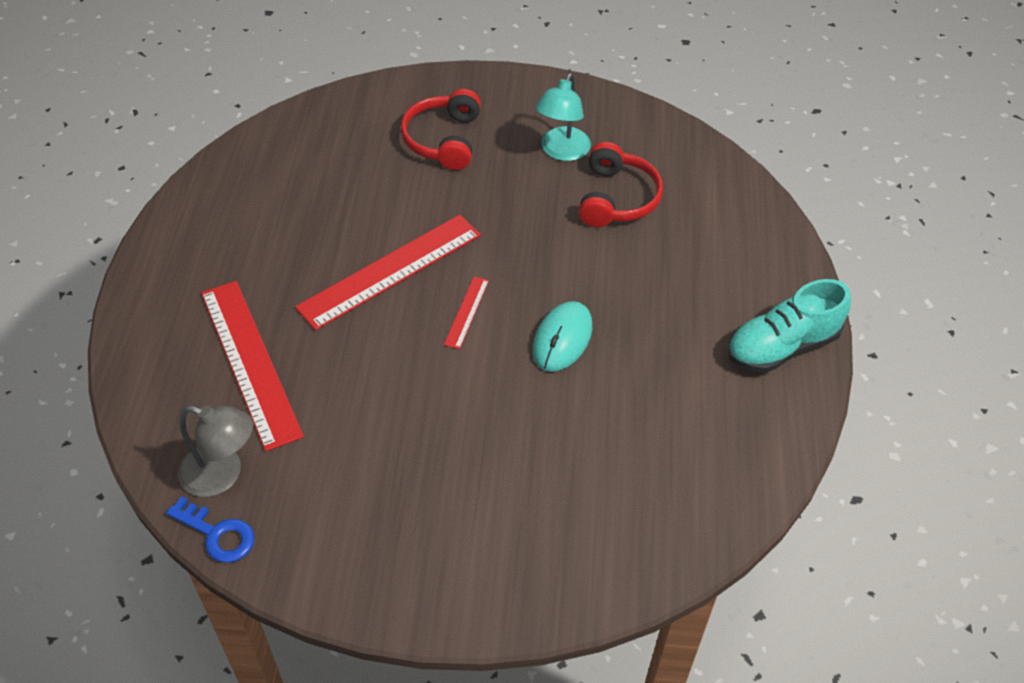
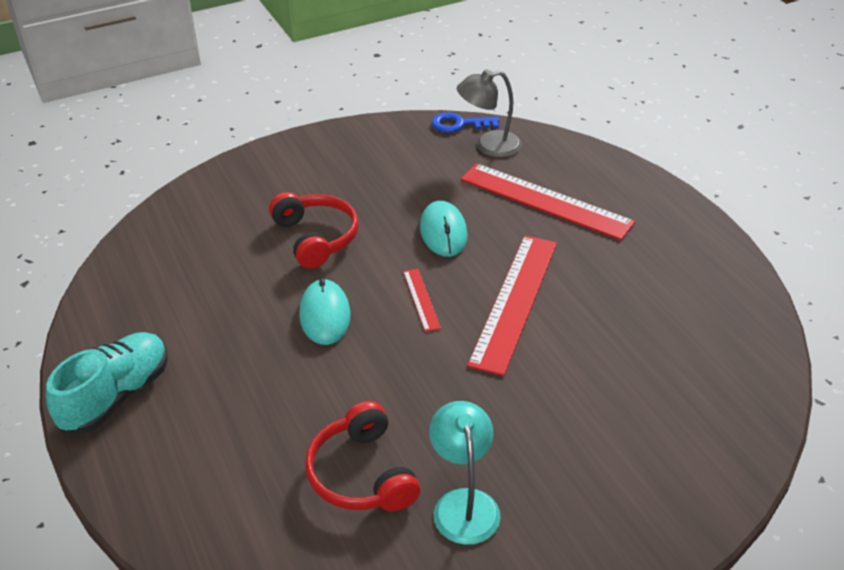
camera: 150 degrees right, 10 degrees down
(383, 376) = (443, 232): none -> turquoise mouse
(444, 140) = (599, 450): red headphones -> red headphones (315, 238)

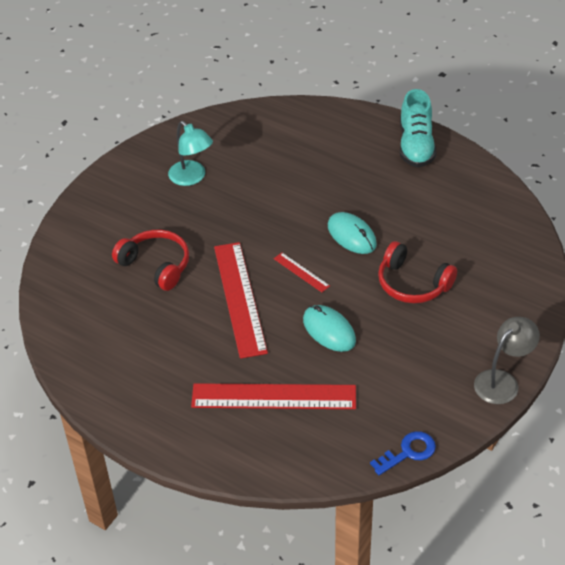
camera: 150 degrees right, 5 degrees up
(362, 474) = (253, 168): red headphones -> red headphones (156, 265)
(489, 146) = (362, 437): grey lamp -> grey lamp (502, 381)

